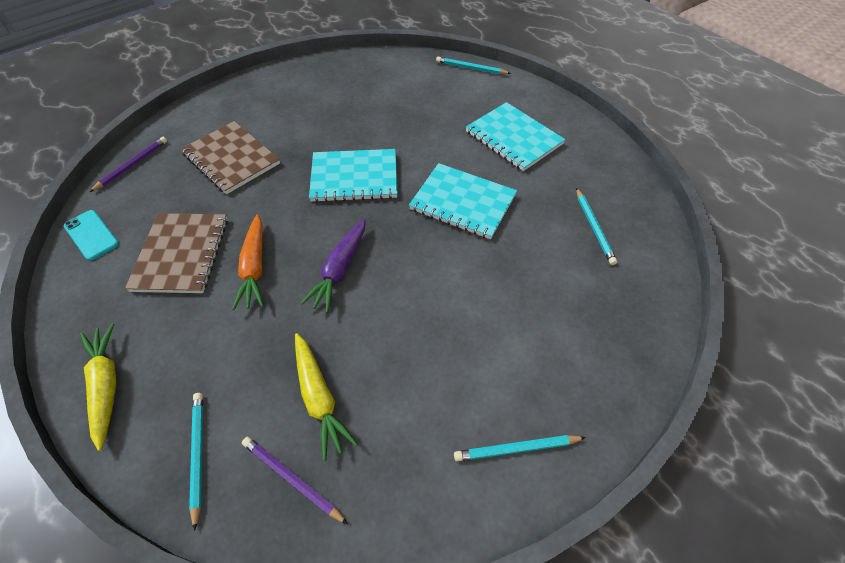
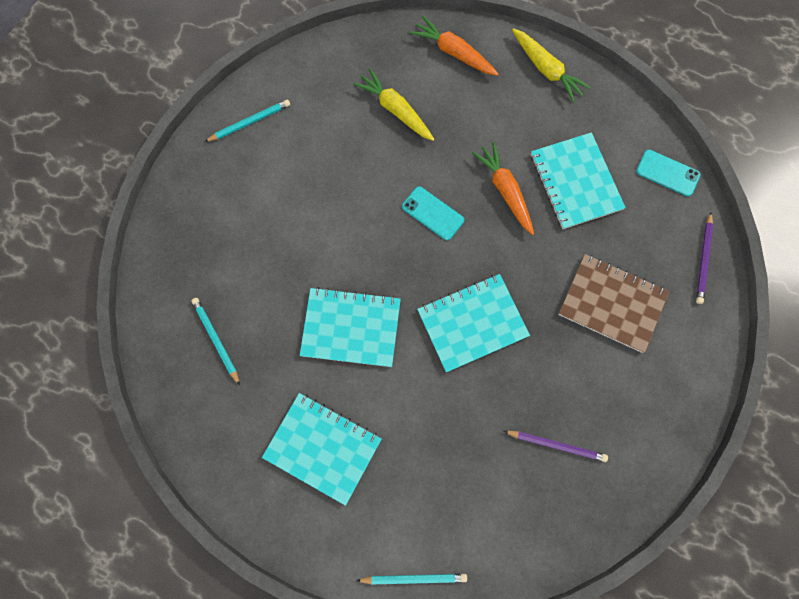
camera: 160 degrees right, 20 degrees up
(181, 254) = (575, 182): brown notebook -> turquoise notebook
(198, 455) = (454, 52): turquoise pencil -> orange carrot
(292, 479) = (387, 59): purple pencil -> purple pencil (556, 445)
(339, 270) = (433, 213): purple carrot -> turquoise phone

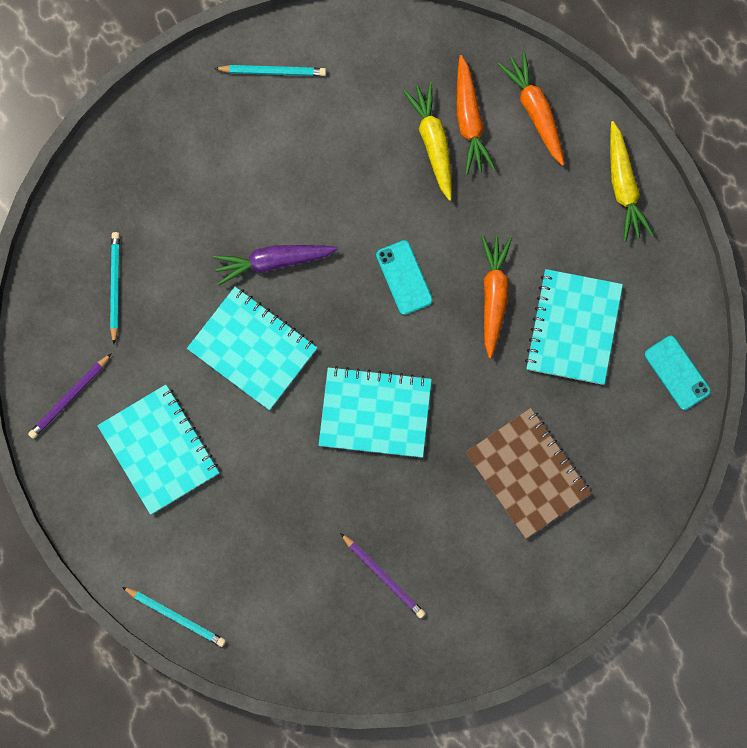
camera: 30 degrees right, 5 degrees up
(328, 254) = (273, 261): none -> purple carrot
(412, 82) = (469, 120): none -> orange carrot
(703, 260) = (651, 483): purple pencil -> purple pencil (69, 397)

